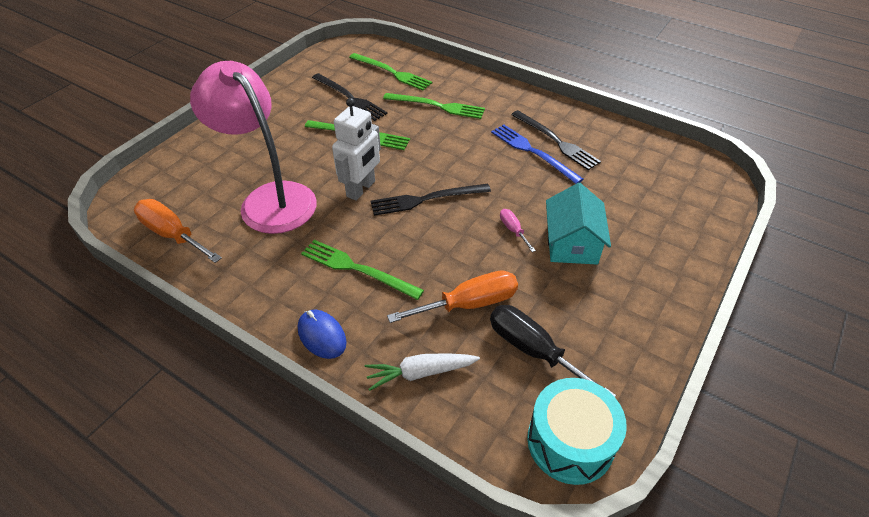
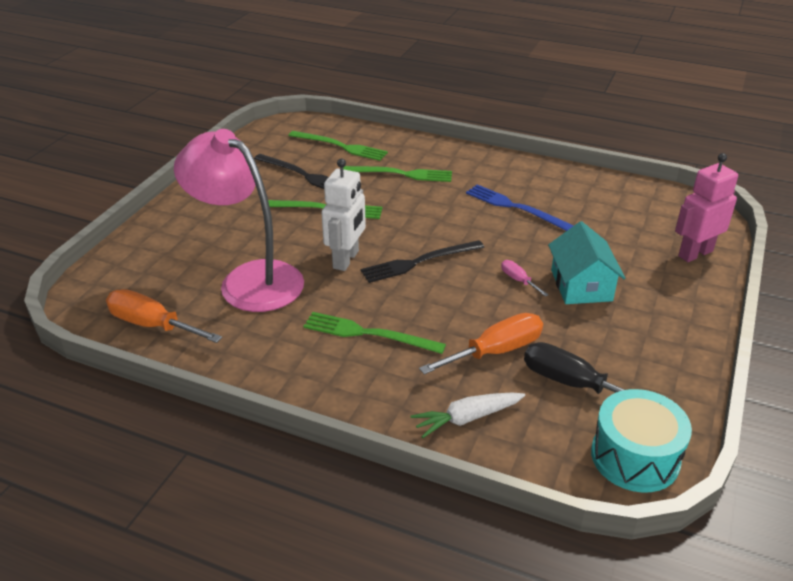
camera: 10 degrees left, 10 degrees down
(322, 335) = (353, 398): blue mouse -> none
(556, 141) = (535, 195): black fork -> none
(694, 222) = (695, 253): none -> pink robot

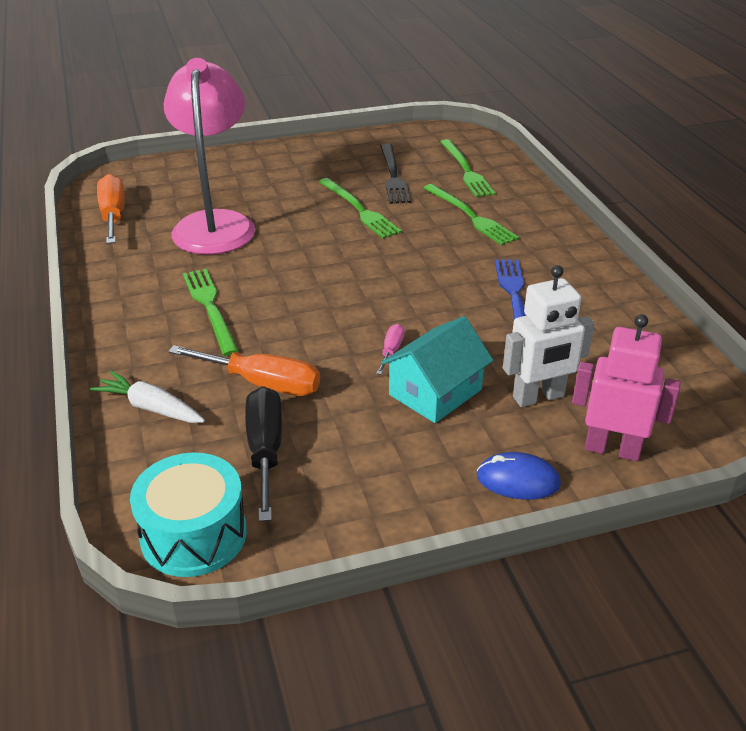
camera: 50 degrees right, 0 degrees up
(346, 260) = (299, 251): white robot -> white robot (538, 397)
(419, 262) = (345, 286): black fork -> none
(693, 298) = (518, 480): none -> blue mouse

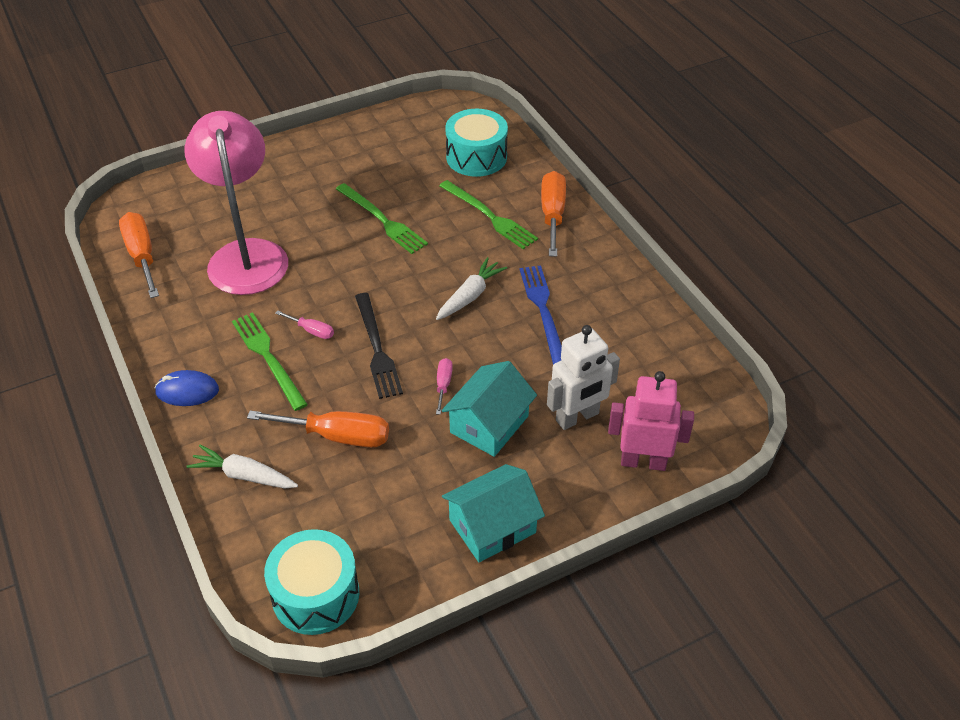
camera: 10 degrees left, 10 degrees up
(262, 290) = (312, 331): none -> pink screwdriver
(265, 451) = (356, 505): black screwdriver -> none
(393, 176) = (407, 172): black fork -> black fork (377, 348)
(419, 492) = (492, 526): none -> turquoise house
(437, 278) = (470, 296): none -> white carrot
(466, 170) = (476, 157): green fork -> turquoise drum
(518, 480) = (570, 503): blue mouse -> blue mouse (187, 391)
(538, 220) = (552, 214): none -> orange screwdriver

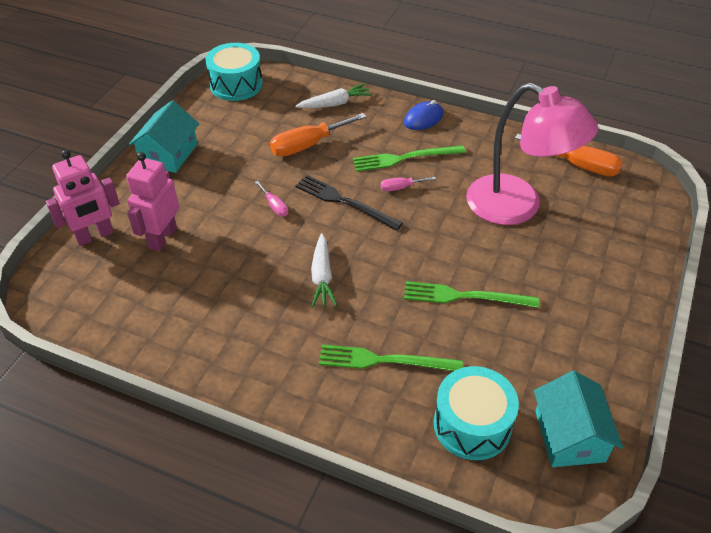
camera: 140 degrees right, 0 degrees up
(268, 358) = (404, 158): green fork -> green fork turned 150 degrees clockwise
(489, 424) = (220, 201): turquoise house -> turquoise house (569, 436)
(543, 310) = (254, 300): blue fork -> none
(552, 214) = (330, 402): orange screwdriver -> none
(577, 417) = (162, 238): white robot -> pink robot

